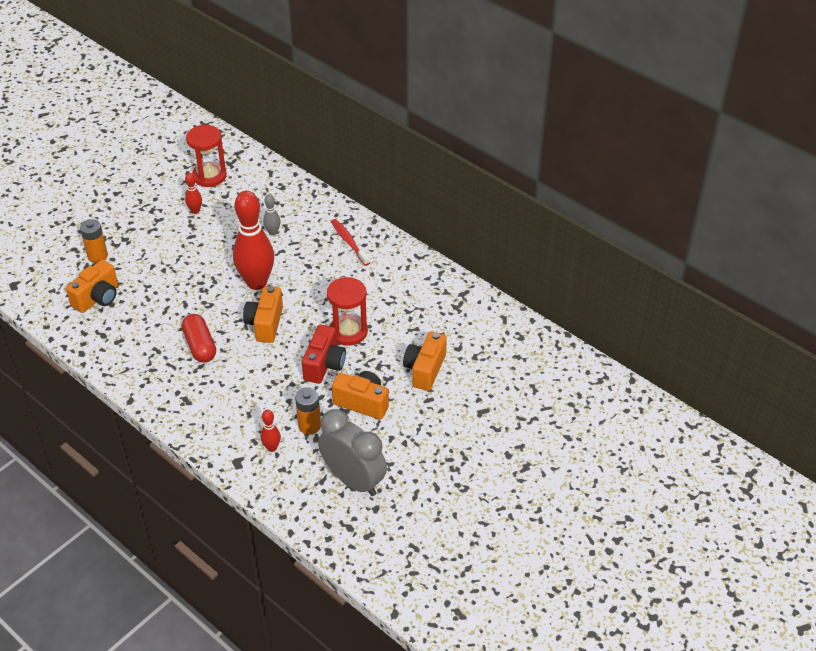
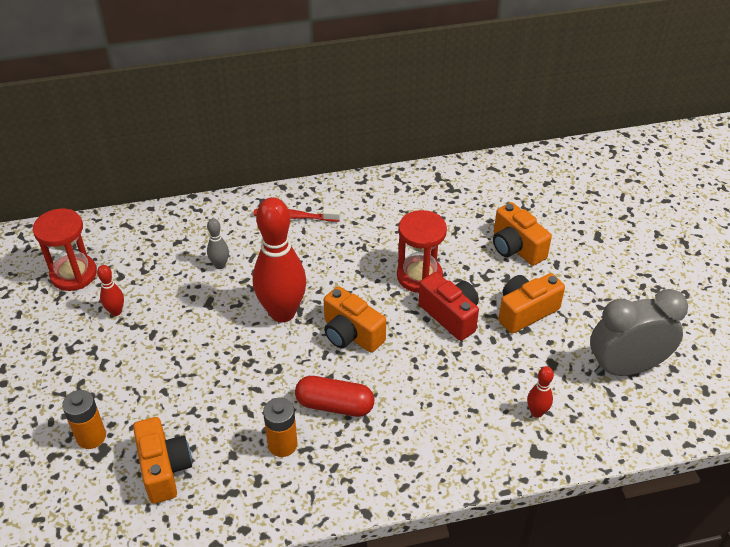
camera: 55 degrees left, 0 degrees up
(309, 426) = (527, 367): orange battery -> orange battery (282, 444)

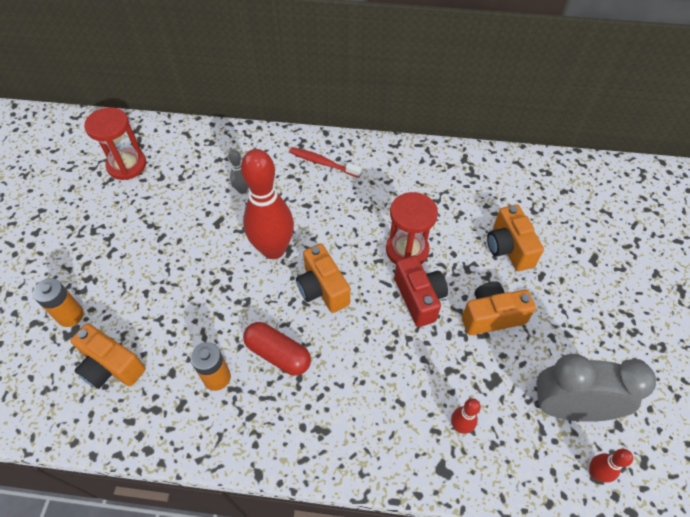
camera: 20 degrees right, 10 degrees up
(116, 311) = (142, 208): red bowling pin -> red bowling pin (595, 473)
(164, 469) = (111, 366): orange camera -> orange camera turned 120 degrees clockwise

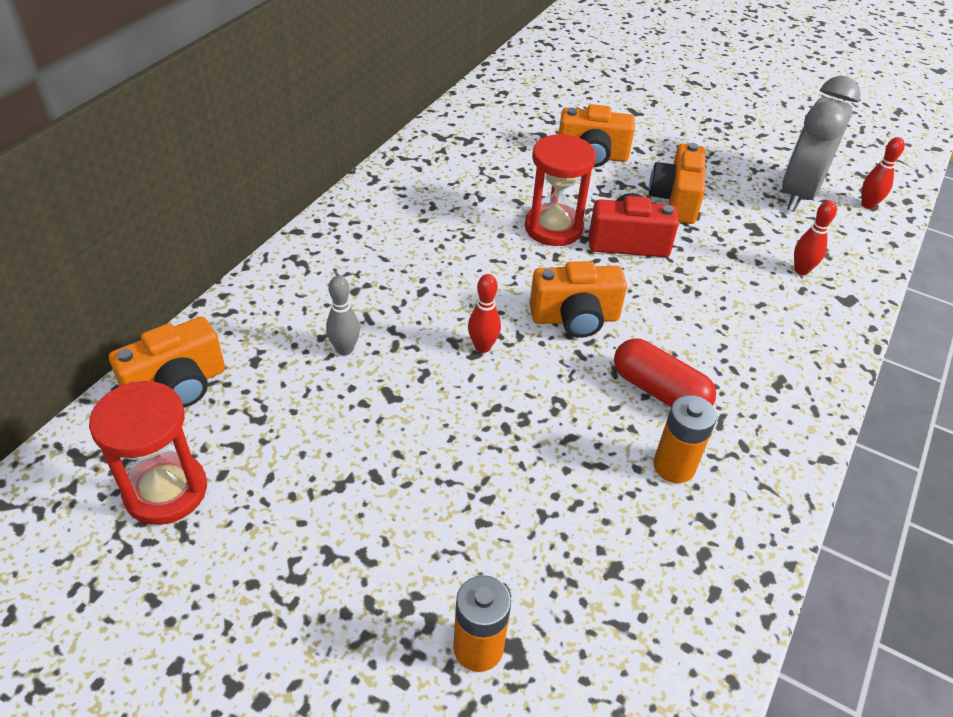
camera: 70 degrees left, 10 degrees down
(111, 366) = (609, 600): orange camera -> orange camera (178, 386)
(273, 249) = (482, 347): red bowling pin -> red bowling pin, size x0.44
(278, 354) = (659, 391): red capsule -> red capsule turned 75 degrees clockwise
(323, 163) = (354, 251): red toothbrush -> none

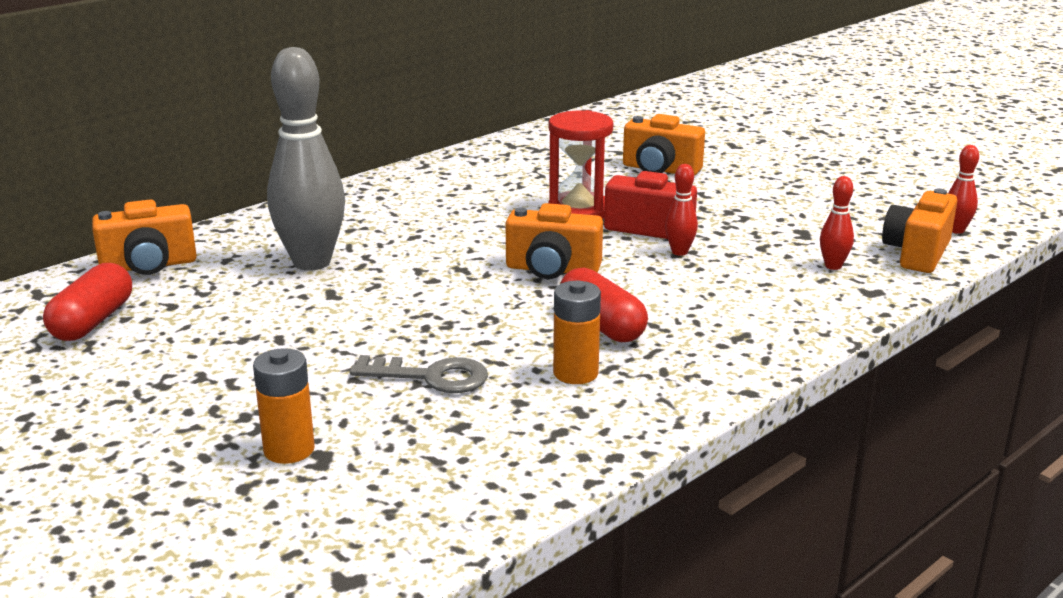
camera: 20 degrees right, 20 degrees down
(166, 491) = (92, 321): red hourglass -> red capsule
(345, 349) = (312, 262): grey bowling pin -> grey bowling pin, size x2.29
(482, 347) = (444, 276): red bowling pin -> red bowling pin (679, 252)
(551, 502) = (431, 377): none -> grey key
(675, 200) = (728, 206): orange camera -> orange camera (917, 253)
(798, 193) = (877, 215): grey clock -> none

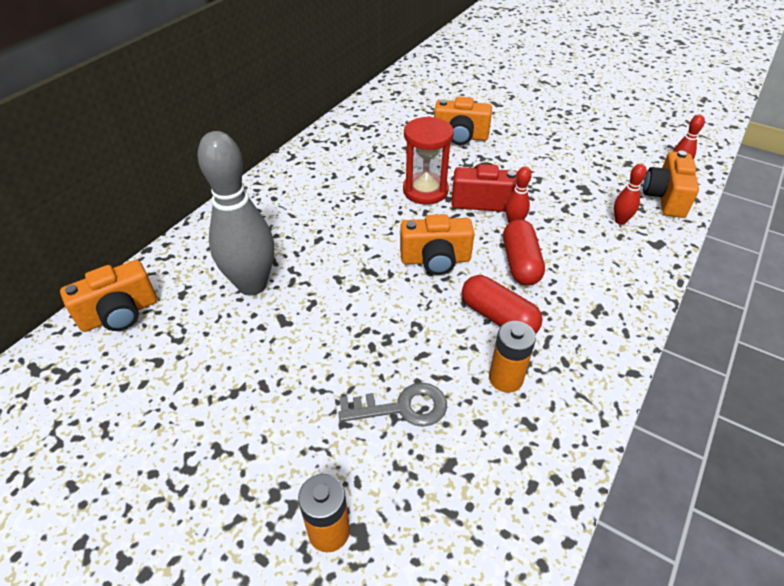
camera: 15 degrees left, 20 degrees up
(92, 321) = (97, 397): red capsule -> red capsule (520, 263)

